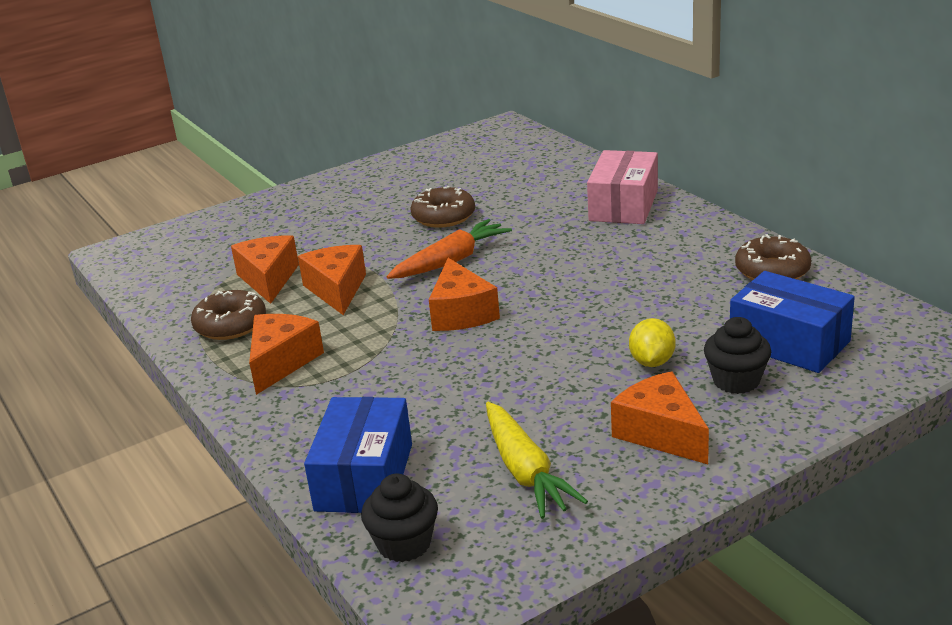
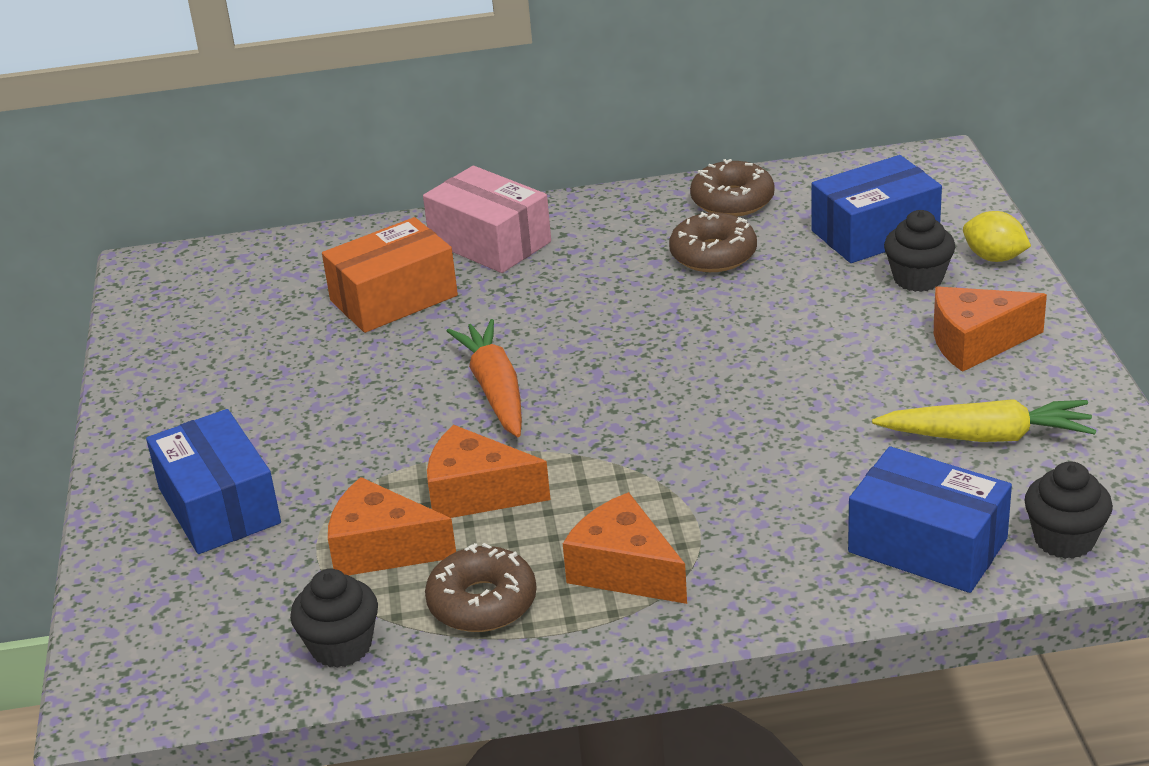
camera: 65 degrees left, 5 degrees up
(176, 296) = (341, 646): none -> black cupcake
(287, 222) = (219, 506): none -> blue box
(443, 217) = (366, 370): brown donut -> brown donut (713, 254)
(461, 313) = (632, 409): orange cheese -> none
(529, 199) = (393, 298): none -> orange box
(652, 362) = (846, 314): yellow lemon -> yellow lemon (994, 258)

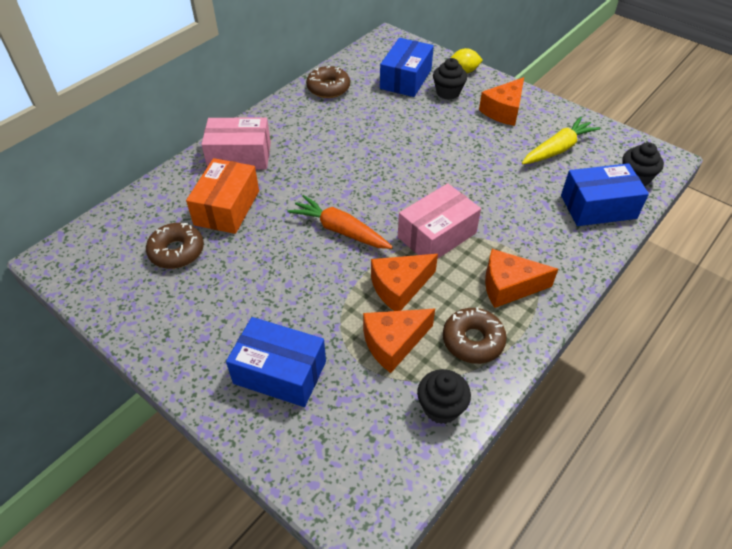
camera: 45 degrees left, 15 degrees up
(615, 459) = (437, 235): none -> pink box
(713, 254) = (353, 117): brown donut -> brown donut (177, 251)

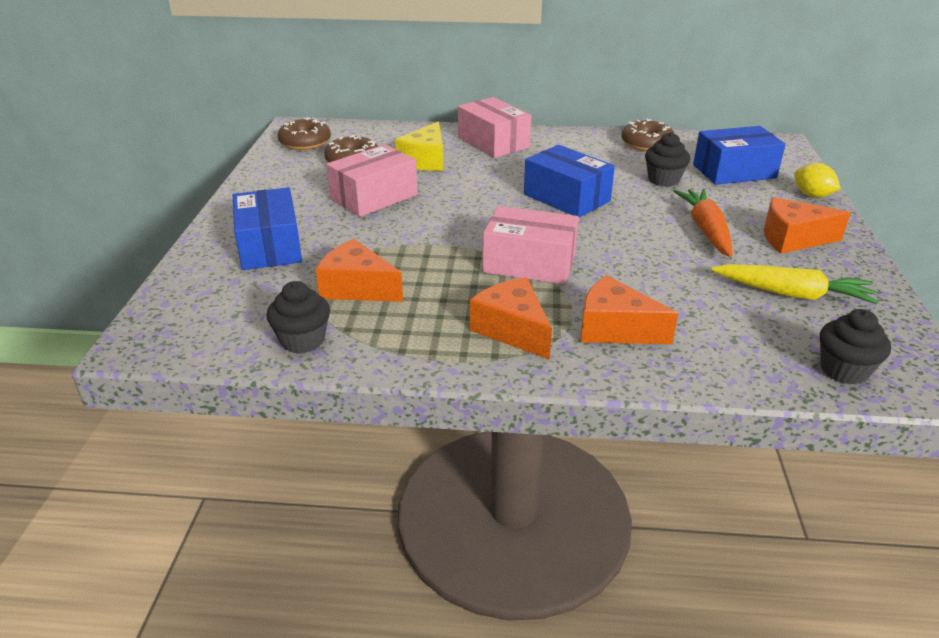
camera: 55 degrees right, 15 degrees down
(227, 208) = (425, 160): orange box -> yellow cheese
(259, 268) = (374, 197): none -> pink box
(340, 230) = (466, 214): orange carrot -> orange carrot (706, 230)
(399, 287) = (431, 267): orange cheese -> orange cheese (615, 329)
(448, 92) = (758, 199): black cupcake -> black cupcake (663, 180)
(473, 341) = (408, 331): brown donut -> brown donut (305, 142)
(598, 207) = (736, 355): blue box -> blue box (566, 198)

